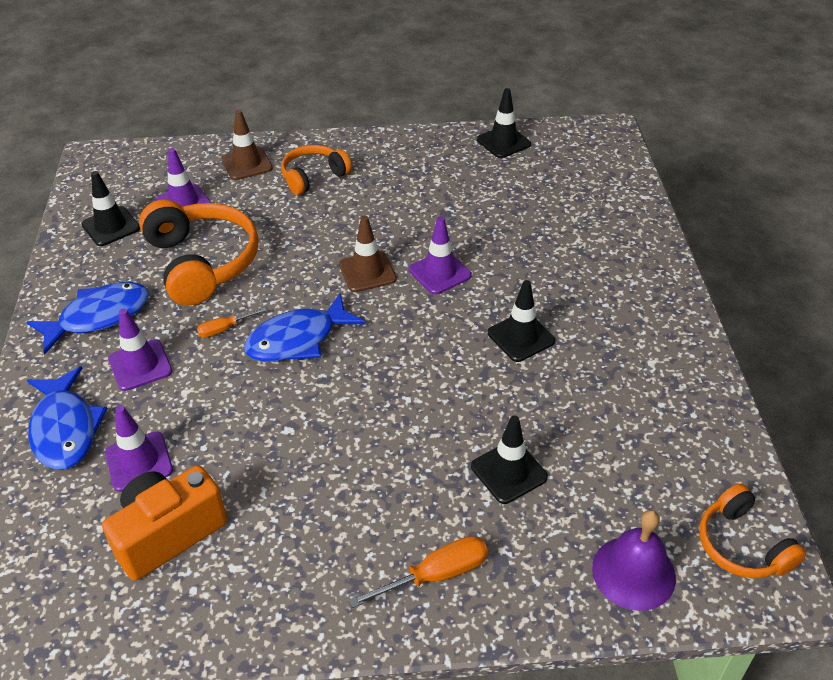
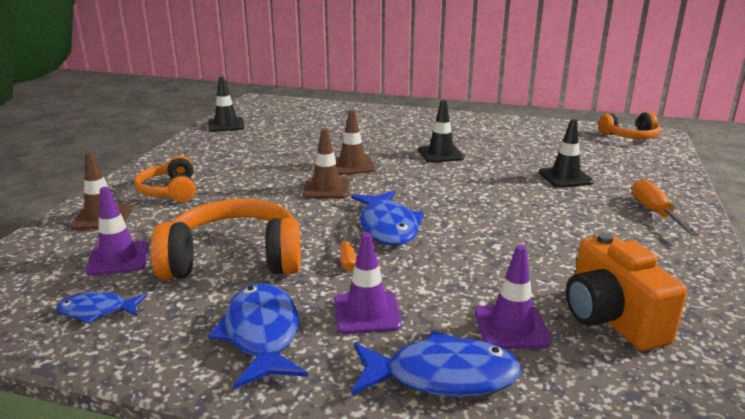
camera: 70 degrees left, 20 degrees down
(111, 226) = (97, 311): black traffic cone -> blue fish
(440, 273) = (352, 165): purple traffic cone -> brown traffic cone
(633, 572) = (650, 161): purple bell -> none

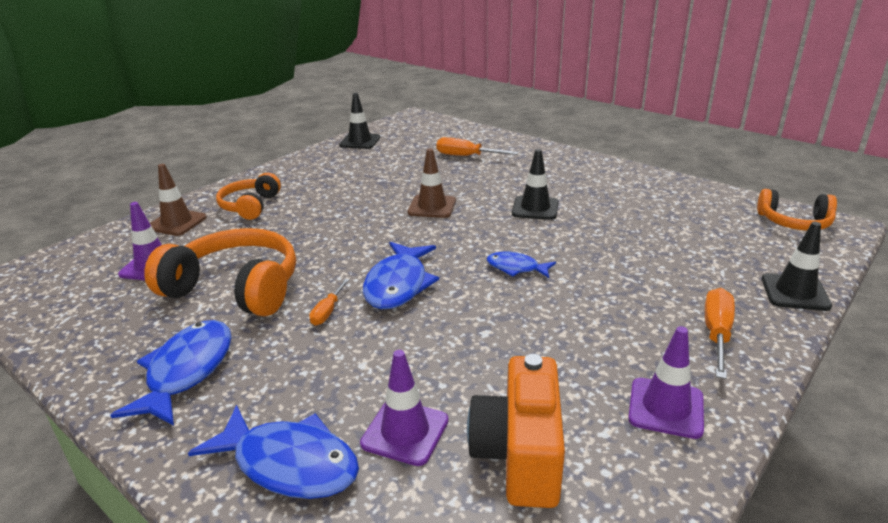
camera: 25 degrees right, 5 degrees up
(97, 311) = (95, 313): blue fish -> blue fish (516, 268)
(326, 189) = (383, 229): brown traffic cone -> none
(340, 125) = (466, 156): none -> orange screwdriver
(366, 313) = (289, 375): purple traffic cone -> purple traffic cone (666, 408)
(565, 177) = (649, 263): black traffic cone -> black traffic cone (795, 292)

